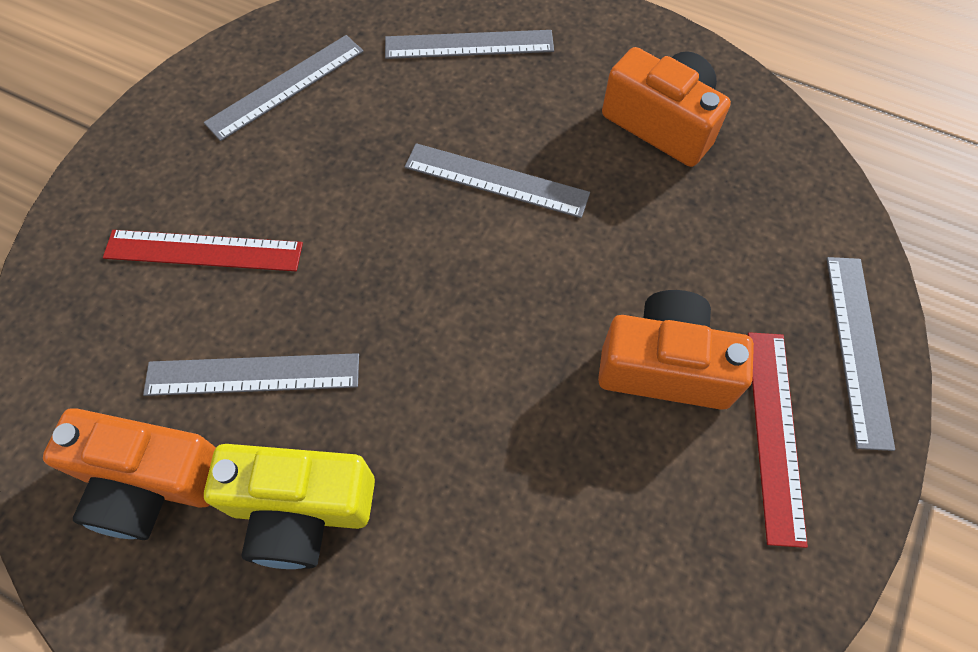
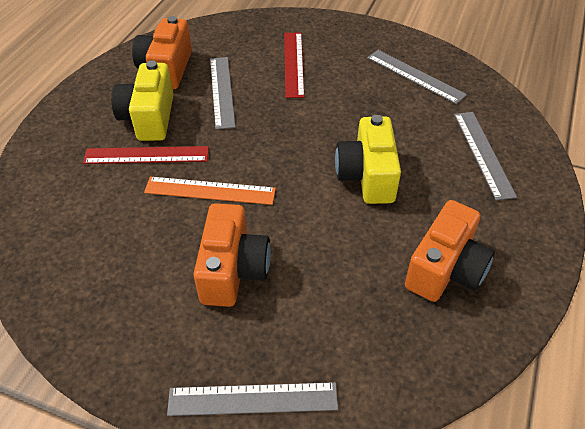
camera: 85 degrees right, 15 degrees down
(496, 180) = (367, 176): grey ruler -> yellow camera
(506, 397) = (210, 191): none -> orange ruler
(774, 433) = (183, 334): red ruler -> red ruler (146, 155)

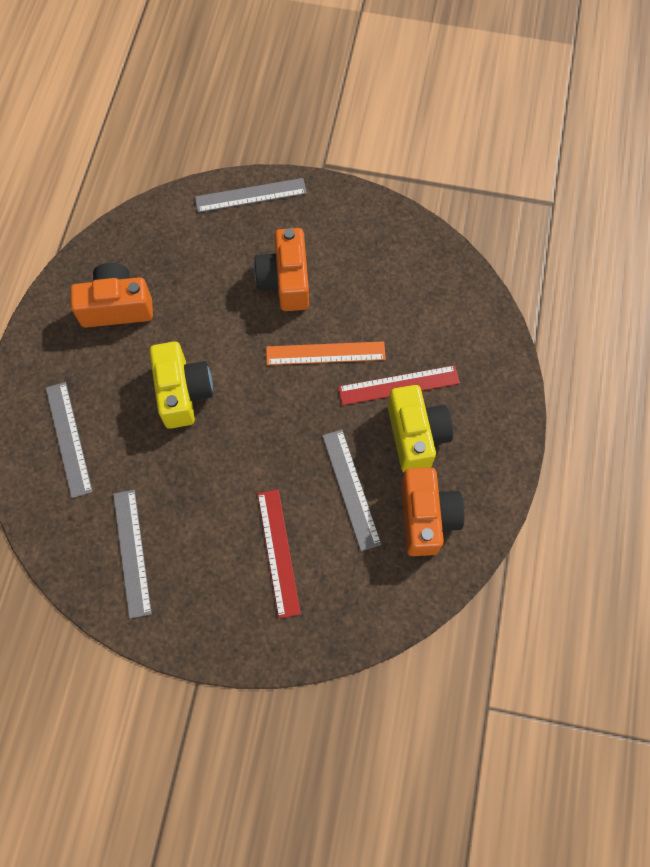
camera: 170 degrees right, 20 degrees up
(415, 76) = (132, 552): grey ruler -> grey ruler turned 45 degrees clockwise
(445, 269) = (117, 307): orange camera -> orange camera turned 60 degrees clockwise

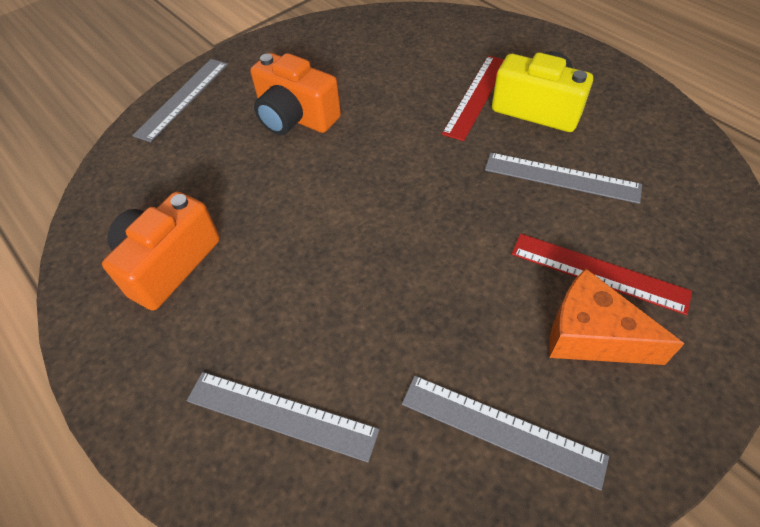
camera: 50 degrees left, 15 degrees down
(183, 392) = (333, 258): yellow camera -> none
(226, 570) = (591, 335): none -> orange cheese
(325, 353) = (398, 126): orange ruler -> none
(426, 517) = (631, 140): orange camera -> none

